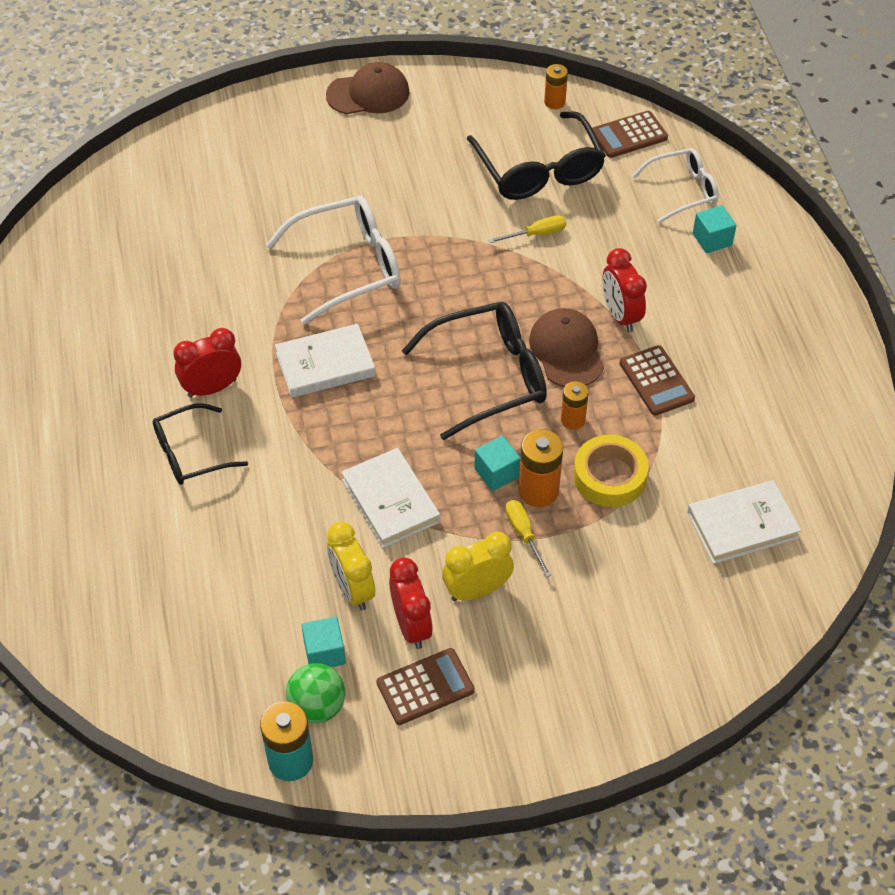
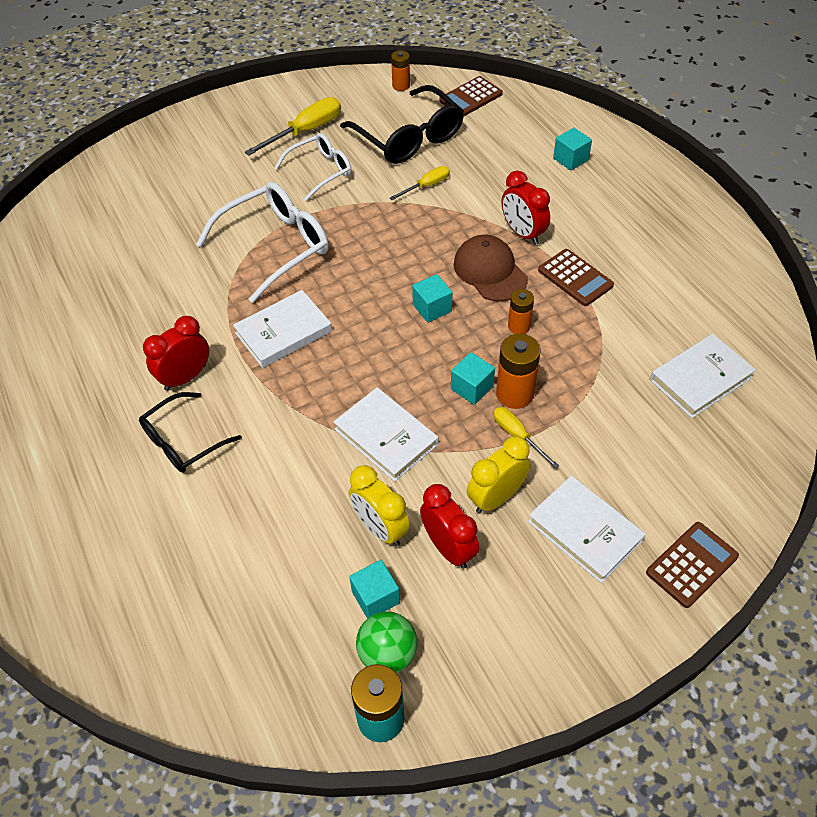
camera: 15 degrees left, 0 degrees up
(368, 93) = (245, 110): brown cap -> none
(425, 687) = (484, 603): brown calculator -> brown calculator (691, 564)
(427, 136) = (306, 131): none -> yellow screwdriver
(489, 376) = (432, 308): black glasses -> turquoise cube
(552, 646) = (585, 531): none -> white book
(609, 476) = (570, 366): yellow tape -> none
(682, 191) = (531, 128): white glasses -> white glasses (320, 171)

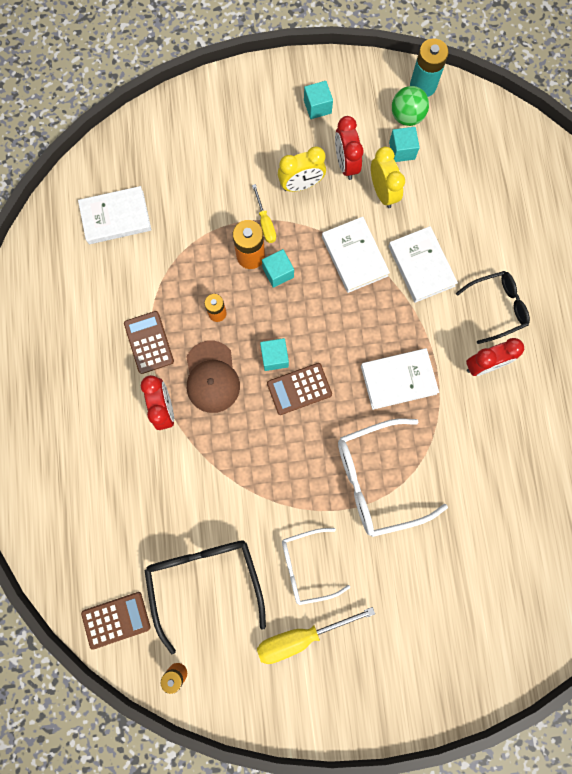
camera: 160 degrees left, 25 degrees up
(426, 186) = (218, 502): yellow screwdriver -> none
(570, 159) = (72, 483): turquoise cube -> turquoise cube (317, 107)
(585, 531) = (257, 143): white book -> white book (421, 266)
(691, 564) = (207, 100): brown calculator -> brown calculator (299, 389)

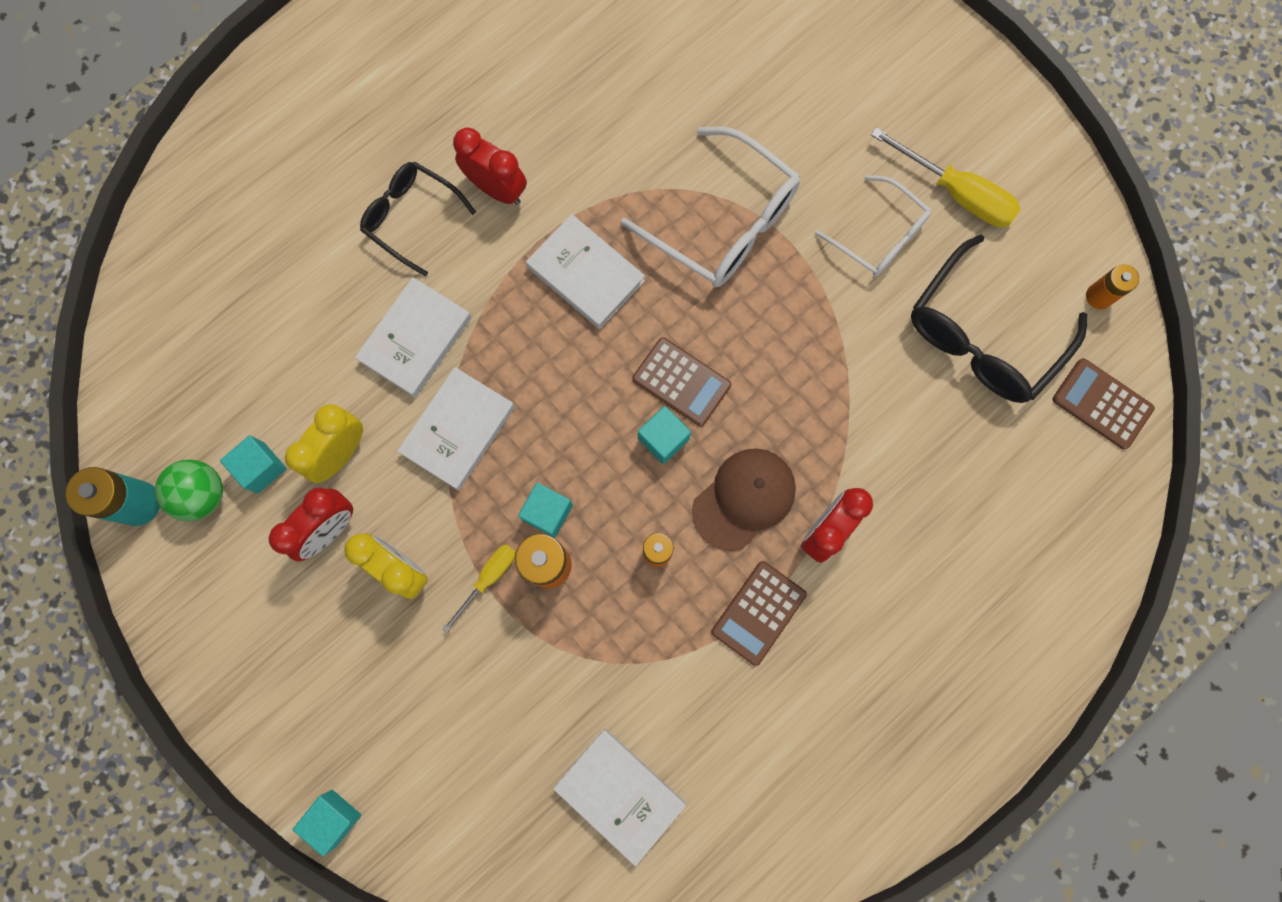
camera: 125 degrees left, 0 degrees up
(317, 107) = (263, 628): turquoise cube -> turquoise cube (334, 818)

